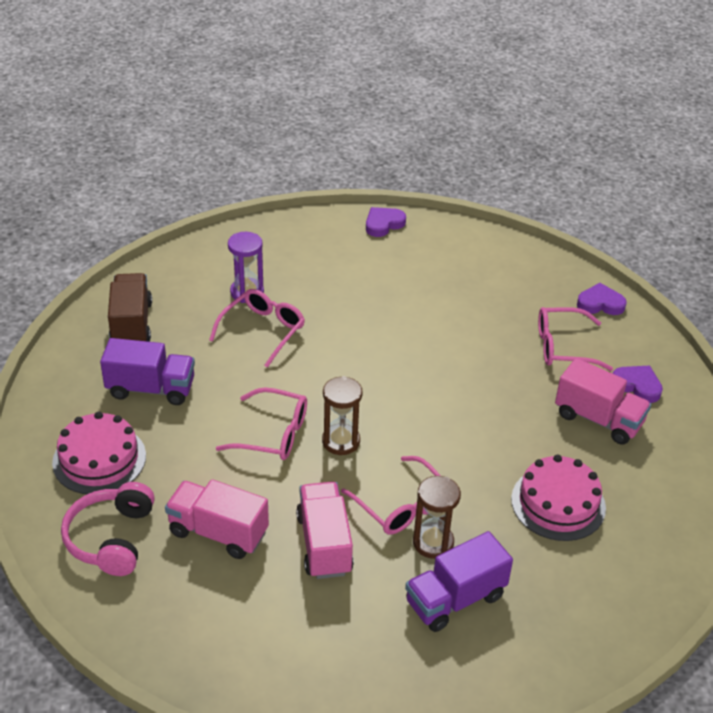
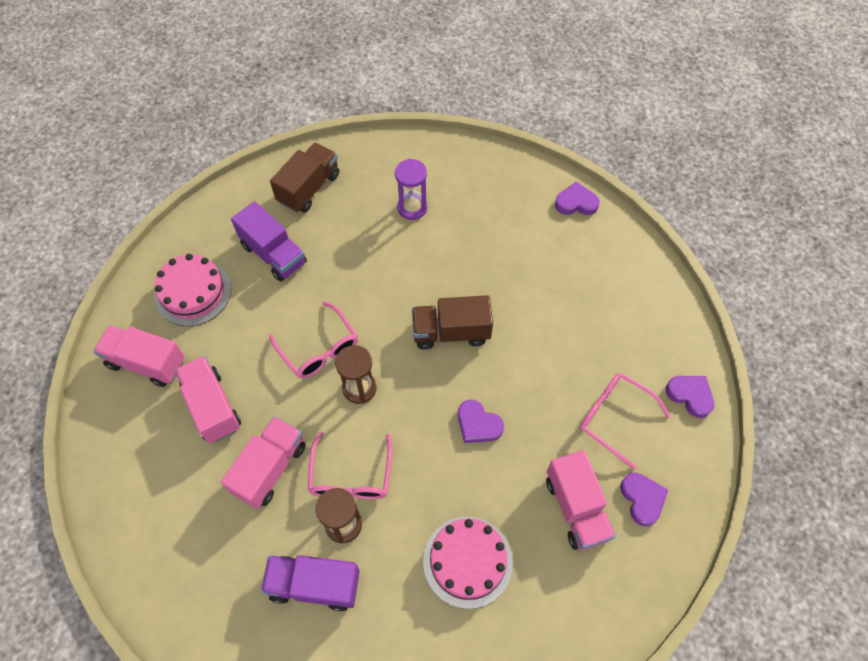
camera: 40 degrees right, 20 degrees up
(111, 538) = (146, 363): pink headphones -> pink truck
(262, 331) = (392, 251): pink glasses -> none
(376, 360) = (451, 332): none -> brown truck
(466, 409) = (478, 424): none -> purple heart

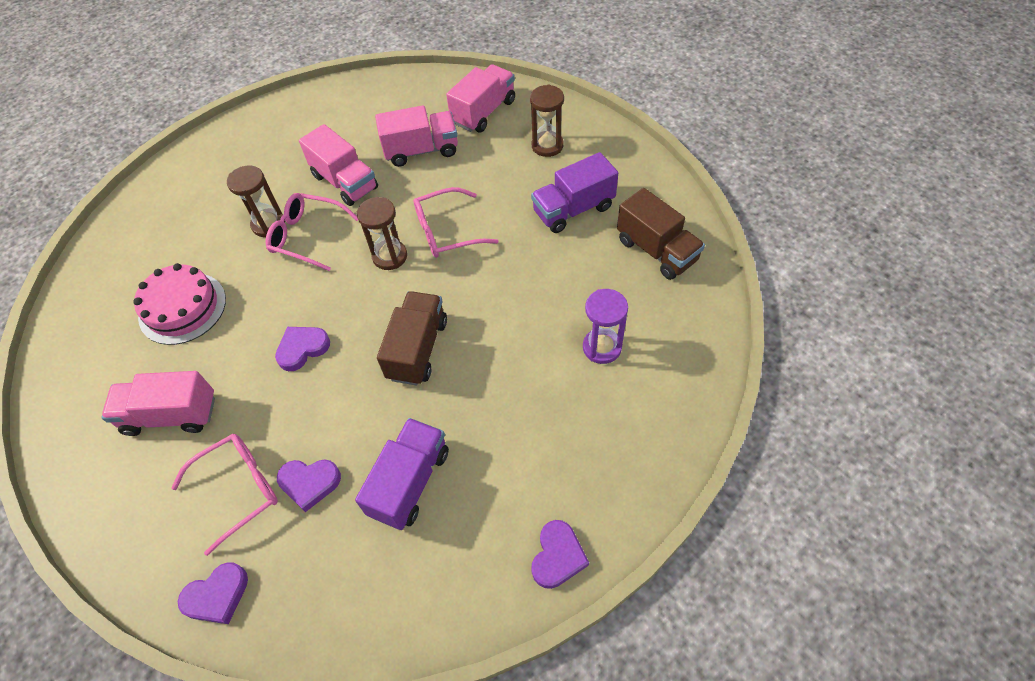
camera: 110 degrees right, 5 degrees down
(193, 292) = (547, 146): pink cake -> brown hourglass
(314, 585) = (232, 199): purple truck -> purple truck (409, 482)
(642, 499) = (140, 485): purple heart -> purple heart (309, 483)

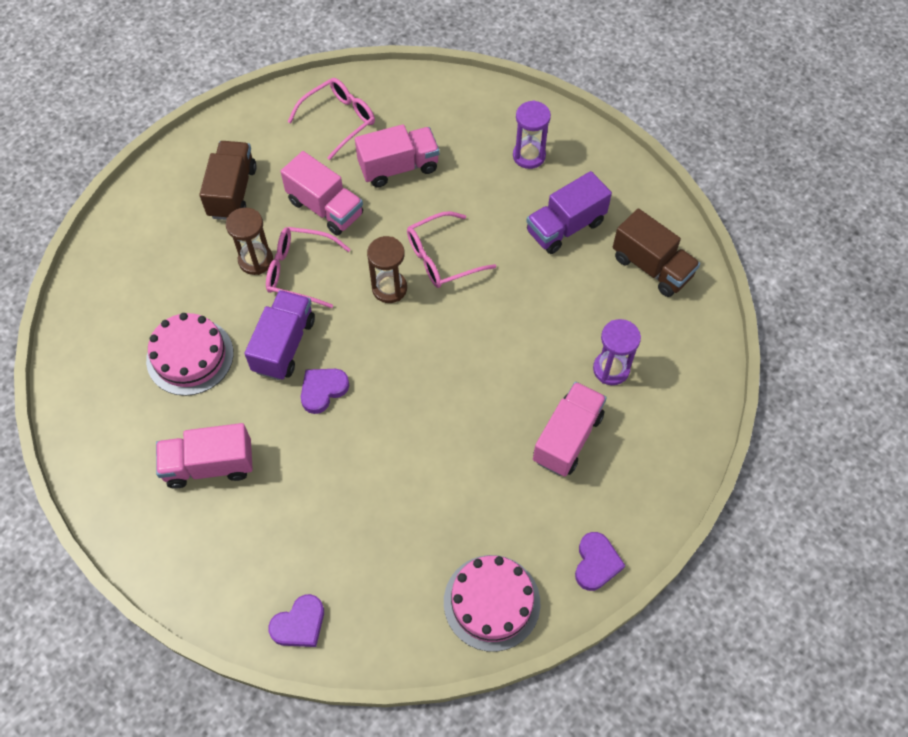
camera: 10 degrees left, 5 degrees up
(238, 489) = (294, 530): pink glasses -> pink glasses (339, 120)
(309, 483) = (360, 518): purple heart -> none
(409, 482) = (453, 510): purple truck -> purple truck (284, 345)
(417, 349) = (436, 383): brown truck -> brown truck (232, 192)
(432, 591) = (491, 602): none -> pink cake
(484, 112) = (456, 118): pink truck -> pink truck (567, 438)
(547, 146) = (529, 156): brown hourglass -> purple hourglass

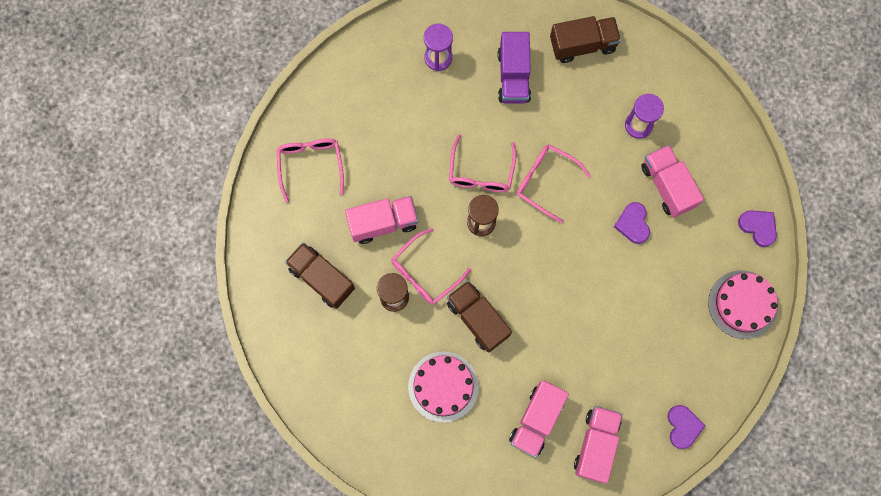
camera: 55 degrees left, 15 degrees up
(284, 345) = (477, 319): purple truck -> brown truck
(323, 390) = (530, 314): purple heart -> purple heart (633, 224)
(398, 167) = (384, 151): pink truck -> pink truck (596, 444)
(478, 320) = (545, 181): none -> pink glasses

